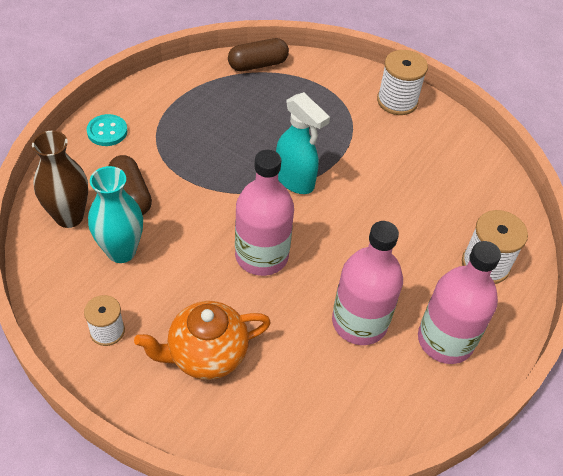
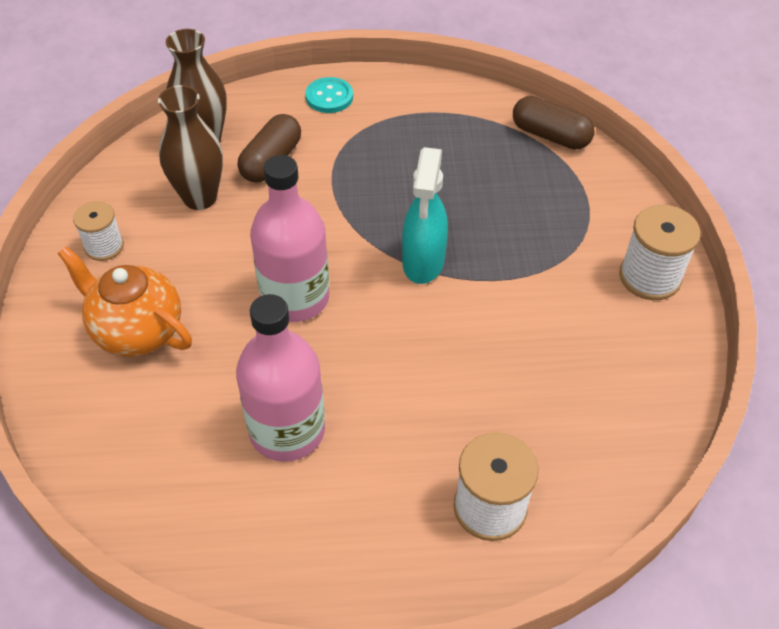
camera: 55 degrees right, 0 degrees up
(121, 251) = (200, 198): turquoise vase -> brown vase
(445, 340) = (336, 526): pink bottle -> none

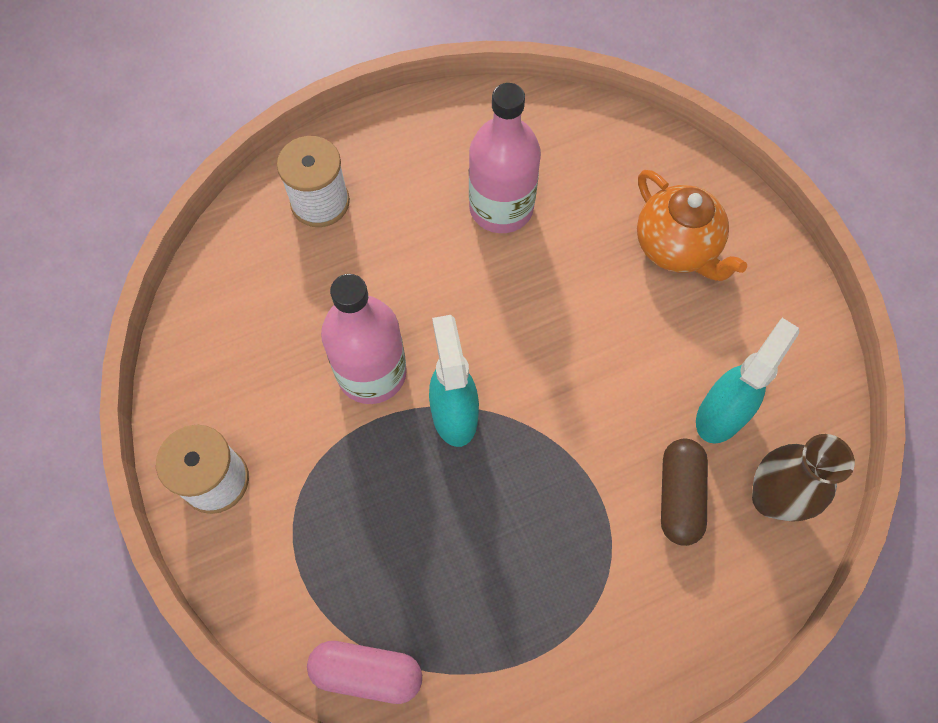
camera: 160 degrees right, 15 degrees up
(104, 246) = (770, 321): white spool -> none
(136, 331) = (676, 248): orange teapot -> orange teapot turned 45 degrees clockwise
(200, 198) = (721, 414): brown vase -> turquoise spray bottle
(295, 298) = (558, 329): pink bottle -> pink bottle (372, 373)
(329, 97) = (671, 636): turquoise button -> none
(550, 135) = (367, 673): brown capsule -> pink capsule

